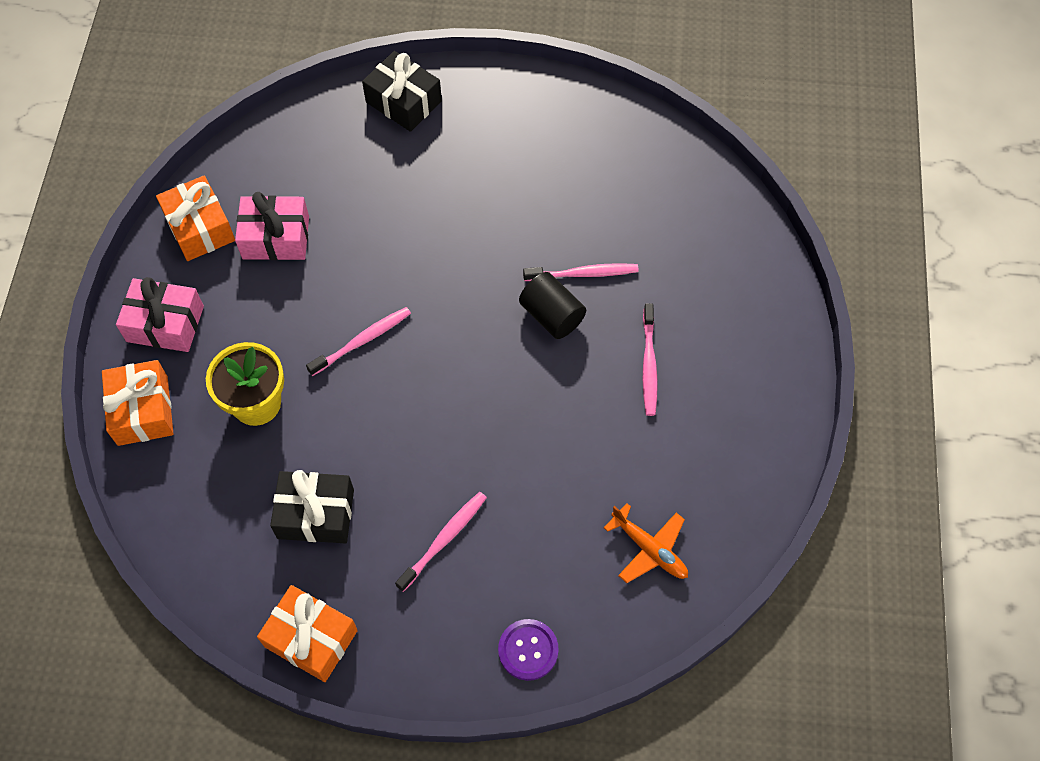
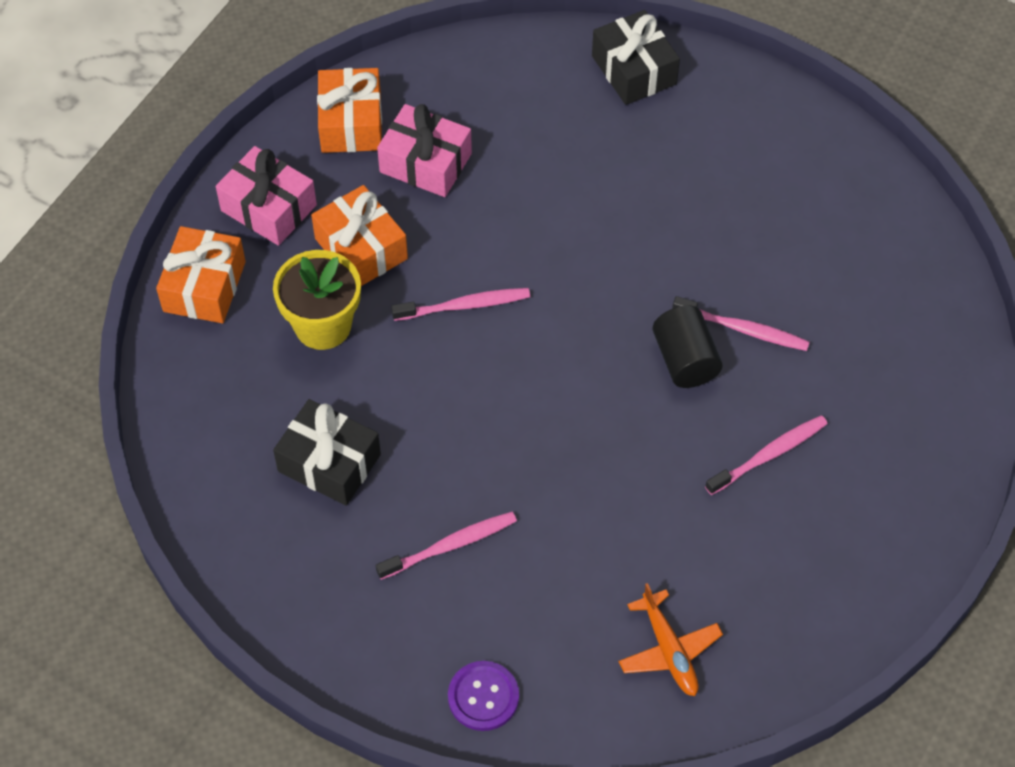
camera: 25 degrees right, 5 degrees down
(311, 638) = (263, 585): orange gift -> orange gift (361, 248)
(649, 364) = (768, 455): pink toothbrush -> pink toothbrush turned 150 degrees counterclockwise

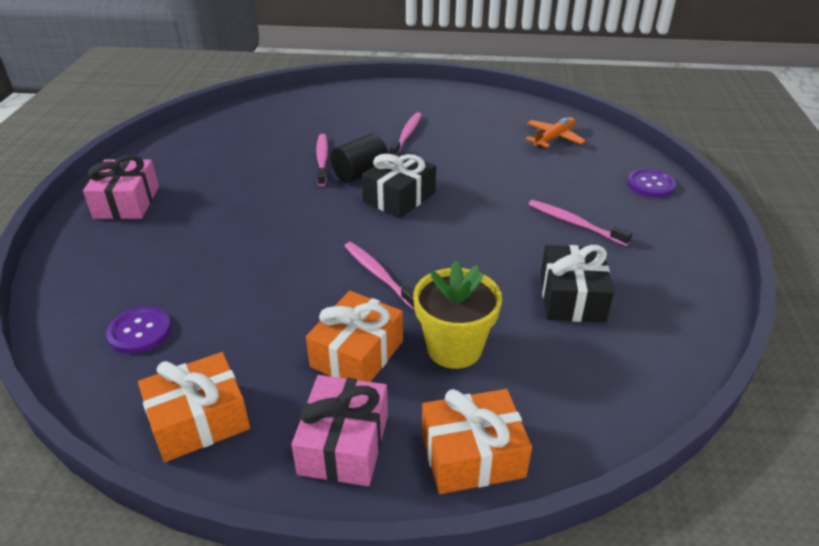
camera: 115 degrees left, 20 degrees down
(425, 163) = (235, 346): pink gift -> pink gift (127, 202)
(486, 99) = (139, 331): none -> purple button
(634, 70) = (86, 256): black gift -> black gift (399, 197)
(768, 455) = (406, 135): pink toothbrush -> pink toothbrush turned 75 degrees clockwise

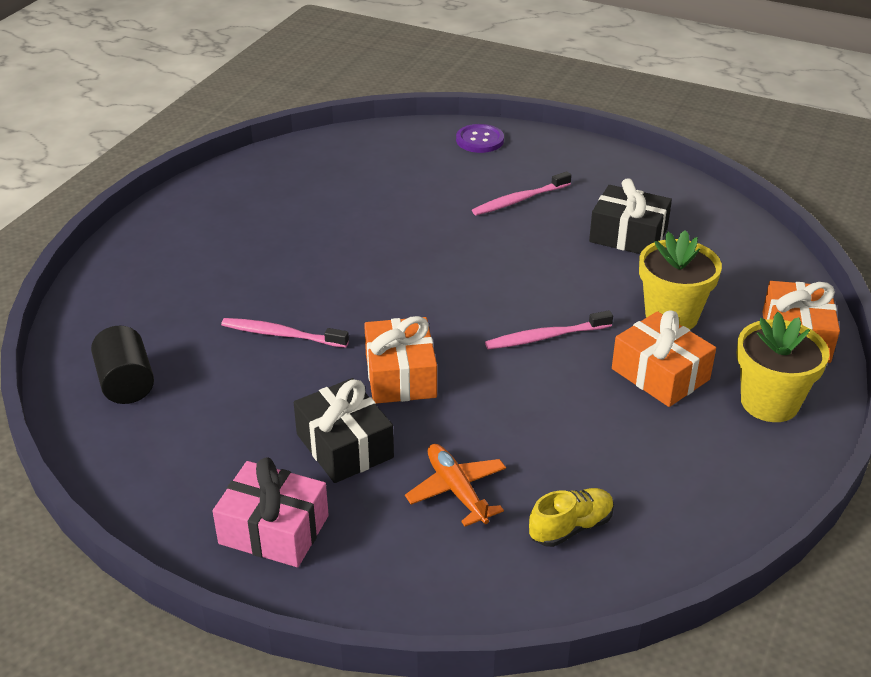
camera: 70 degrees left, 0 degrees up
(139, 331) = (571, 527): purple button -> yellow shoe
(199, 420) = (720, 490): orange gift -> orange gift (400, 376)
(344, 444) = (769, 402): pink gift -> yellow flower pot
(360, 173) = (337, 311): black cylinder -> black cylinder (126, 383)
(399, 197) = (408, 293): black gift -> black gift (344, 446)
(406, 135) = (270, 257): pink toothbrush -> none
(554, 138) = (354, 163): orange plane -> orange plane (456, 490)

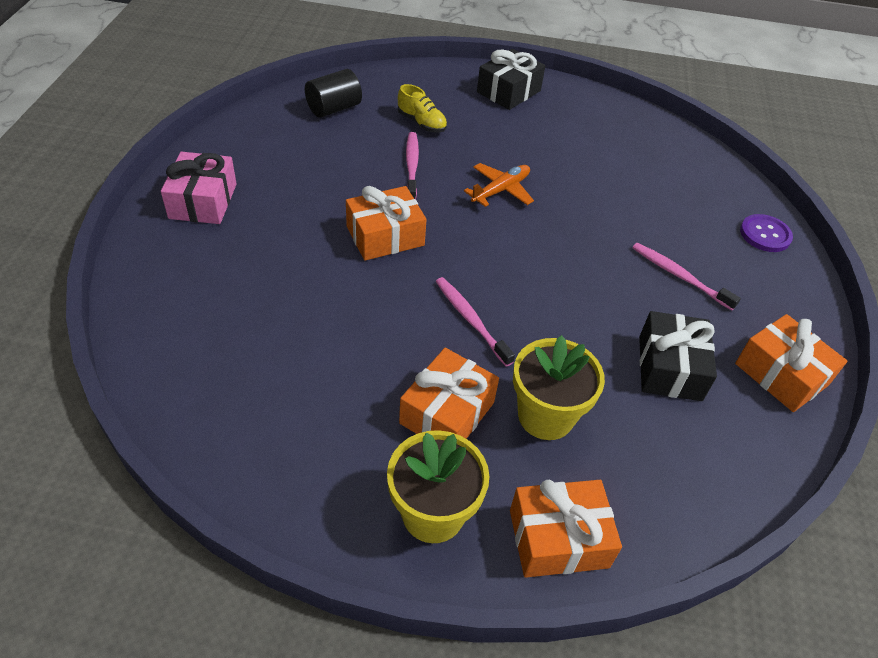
camera: 70 degrees right, 10 degrees up
(344, 446) = (295, 219): black gift -> black gift (508, 91)
(456, 490) = (257, 288): orange plane -> orange plane (500, 190)
(571, 527) = (225, 364): yellow shoe -> yellow shoe (421, 123)
(644, 183) = (781, 374): none -> orange gift

